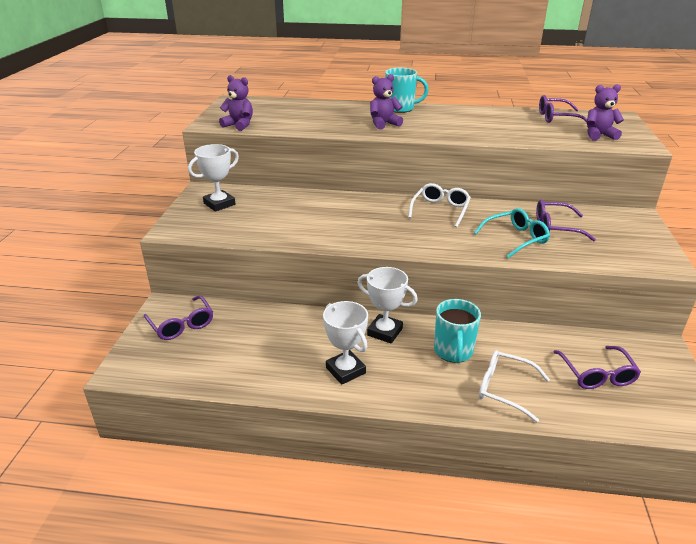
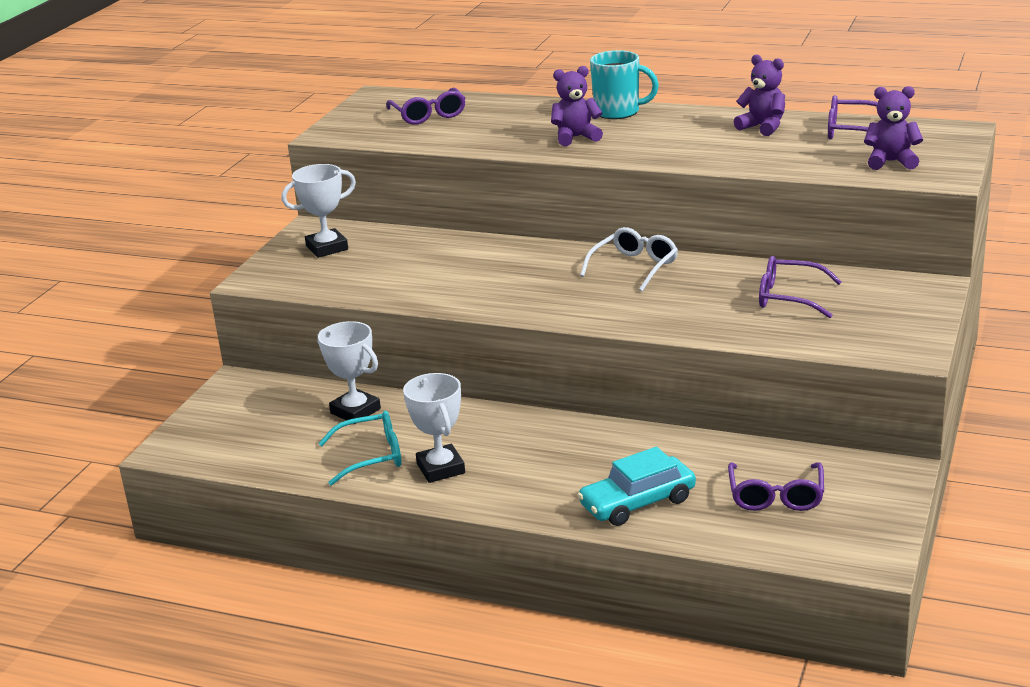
camera: 15 degrees right, 5 degrees down
(181, 325) = (251, 405): purple glasses -> purple glasses (428, 115)
(239, 125) = (368, 136): purple teddy bear -> purple teddy bear (763, 127)
(385, 332) = (513, 429): white trophy -> white trophy (355, 411)
(453, 351) = (594, 457): turquoise mug -> none
(504, 389) = (637, 502): white glasses -> turquoise car
(516, 238) = (717, 310): turquoise glasses -> turquoise glasses (371, 456)

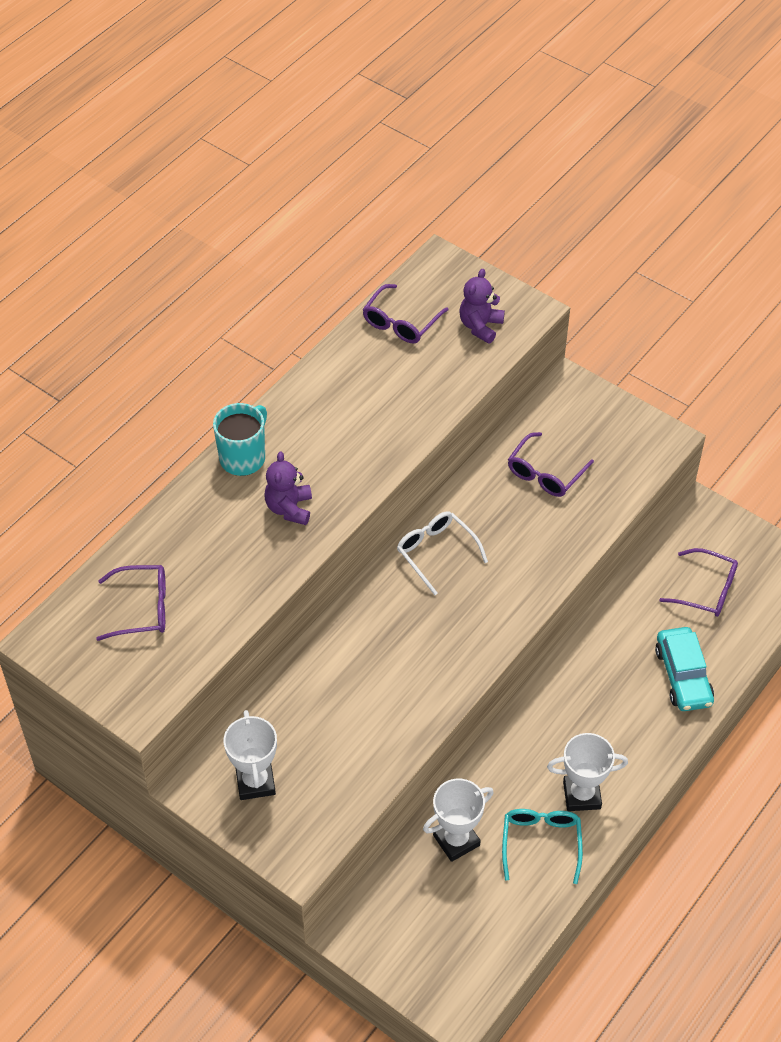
camera: 75 degrees left, 25 degrees up
(763, 127) = (352, 373): purple teddy bear -> none

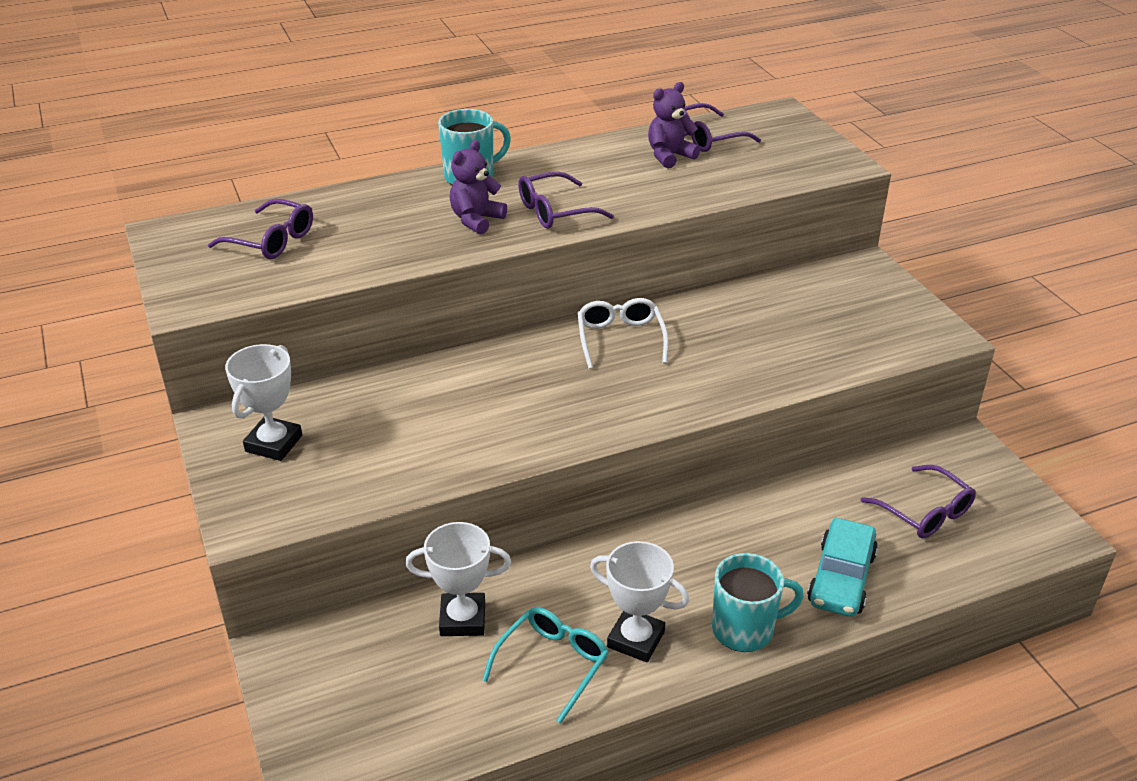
camera: 30 degrees right, 15 degrees down
(480, 326) = (783, 160): purple teddy bear -> purple teddy bear (669, 156)
(545, 473) = (787, 319): purple glasses -> purple glasses (555, 211)
(646, 750) = (745, 629): none -> turquoise mug

